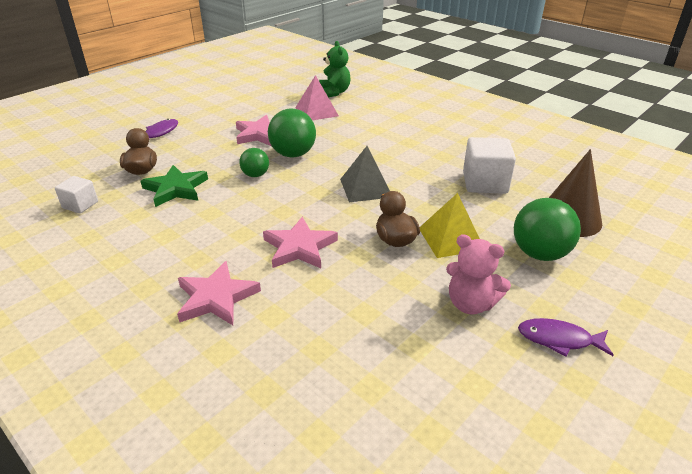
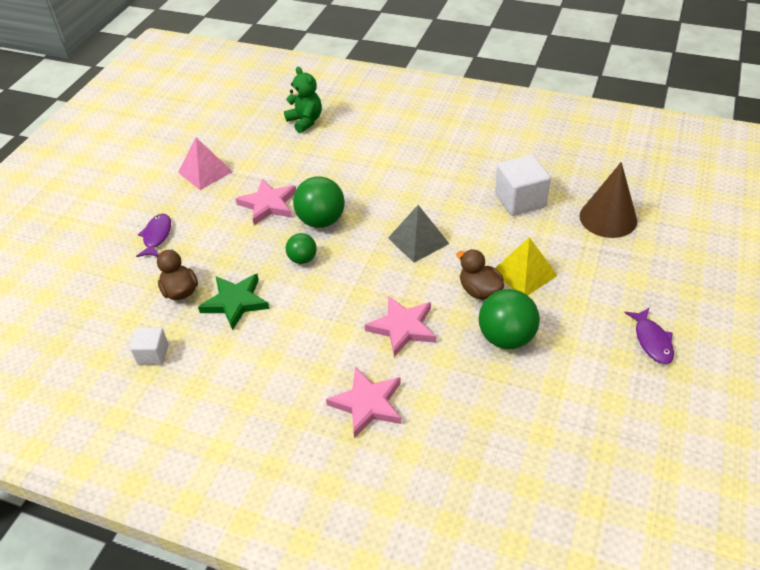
camera: 20 degrees left, 10 degrees up
(316, 111) = (305, 155): pink pyramid -> pink pyramid (205, 172)
(470, 304) = (574, 333): pink teddy bear -> none
(539, 253) = (602, 264): green ball -> green ball (506, 338)
(559, 339) = (652, 341): purple fish -> purple fish turned 90 degrees counterclockwise

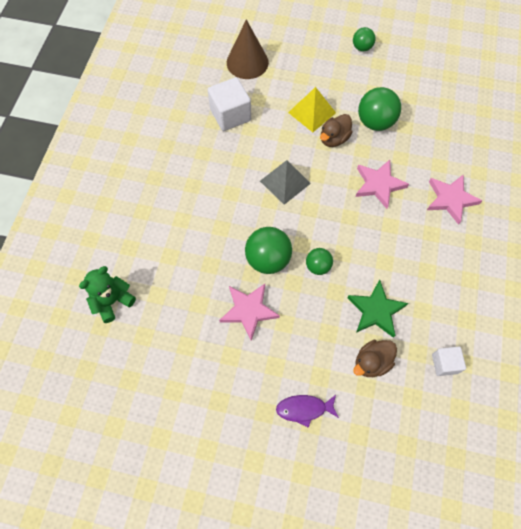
camera: 100 degrees left, 20 degrees up
(205, 172) = (201, 388): pink pyramid -> none
(652, 341) = (362, 48): purple fish -> green ball

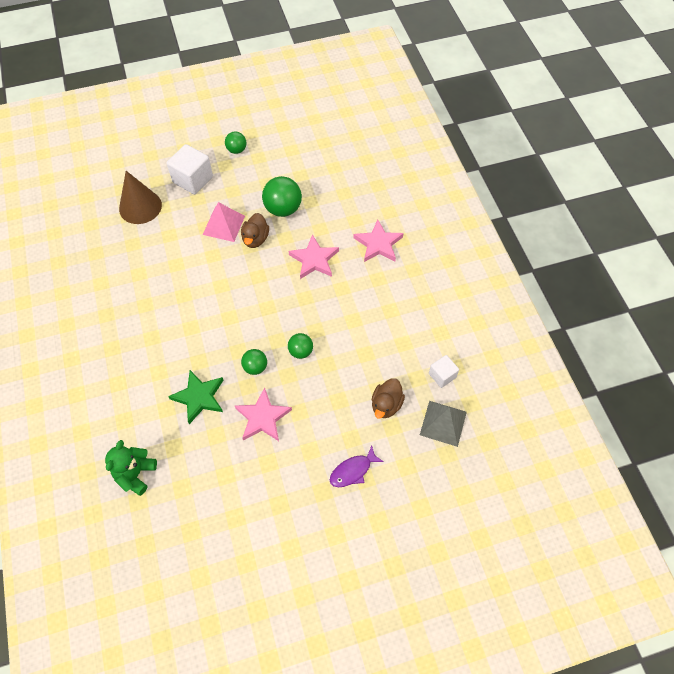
camera: 30 degrees left, 5 degrees down
(230, 115) = (151, 260): white cube -> white cube (193, 179)
(268, 259) = (255, 367): green ball -> green ball, size x0.58
(285, 182) = (233, 295): grey pyramid -> grey pyramid (443, 423)
(312, 112) = (223, 225): yellow pyramid -> pink pyramid
(376, 310) = (367, 362): green star -> green star (199, 397)

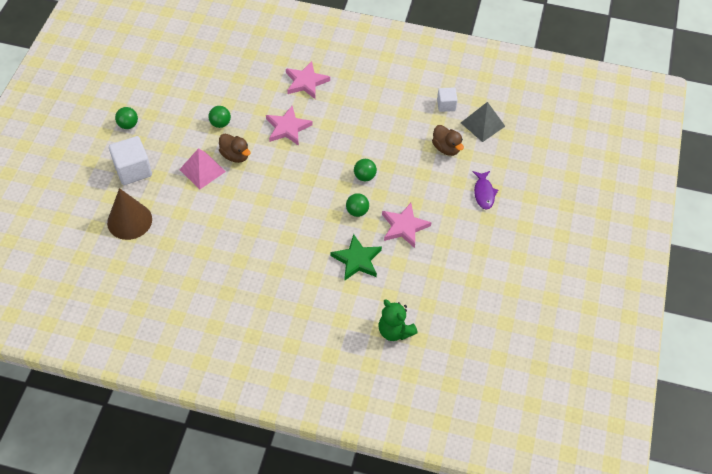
camera: 60 degrees left, 5 degrees down
(283, 209) = (220, 123): green ball -> green ball, size x0.58

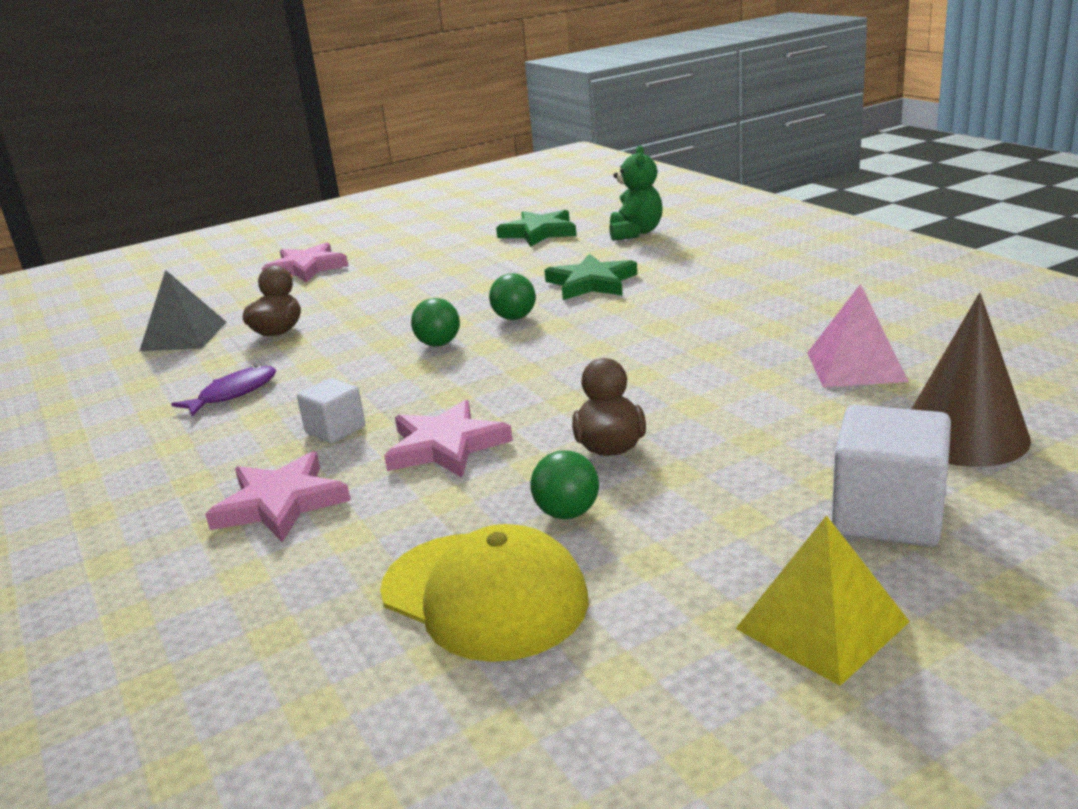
camera: 130 degrees left, 30 degrees down
(128, 125) = (822, 625): green ball -> yellow pyramid
(202, 170) = (710, 451): pink pyramid -> pink pyramid (856, 366)
(213, 89) = (484, 595): none -> yellow cap
(404, 227) = (480, 289): pink star -> pink star (306, 268)
(446, 105) = (170, 371): white cube -> white cube (335, 430)
(451, 304) = (539, 233): none -> green star
(484, 193) = (332, 285): purple fish -> purple fish (233, 393)

